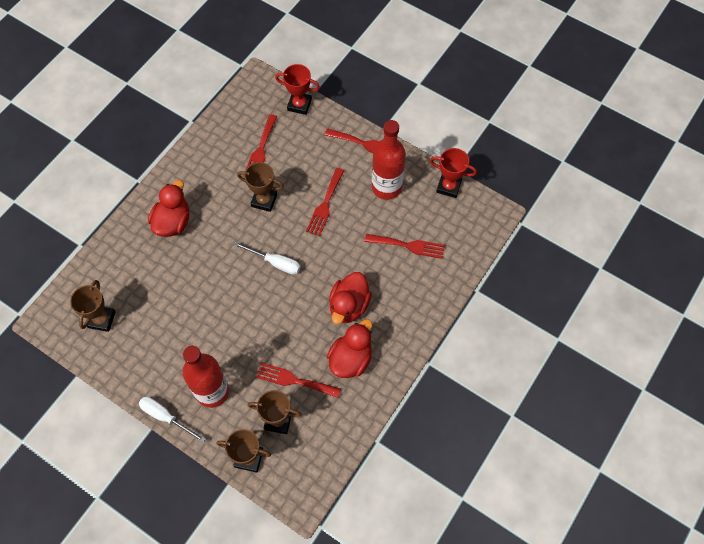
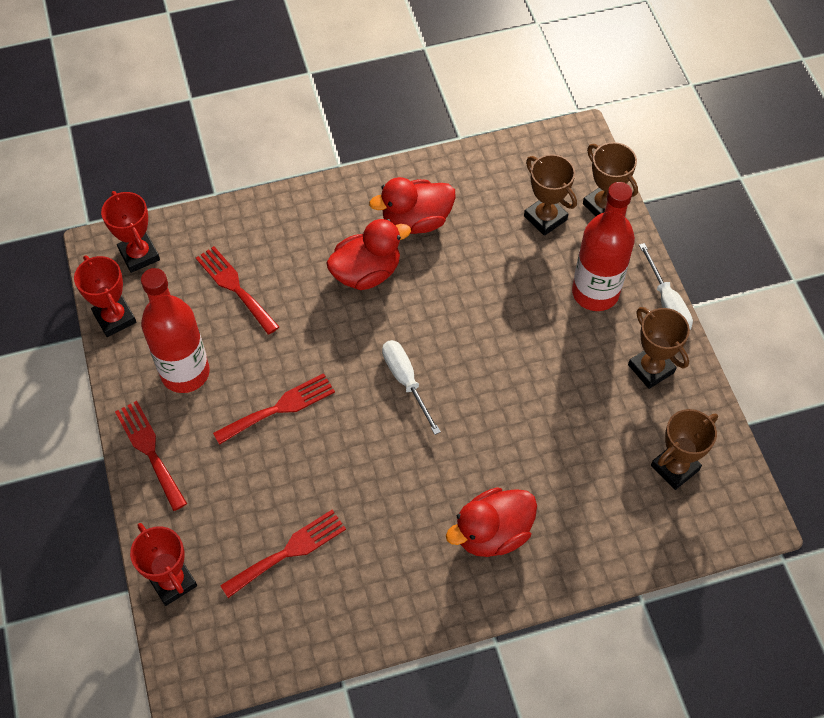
camera: 140 degrees left, 5 degrees down
(264, 200) = (349, 472): brown trophy -> brown trophy (651, 369)
(294, 380) = (495, 242): red fork -> none
(474, 225) = (139, 255): none -> red trophy

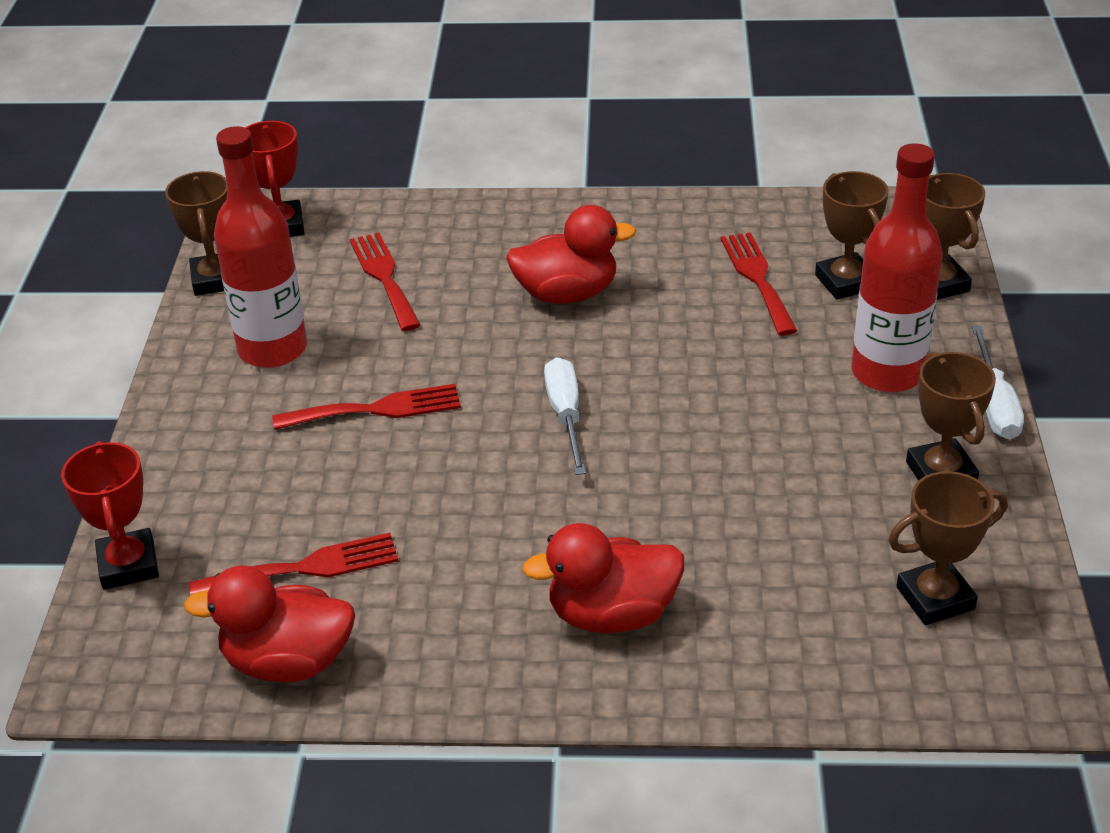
camera: 20 degrees right, 20 degrees down
(115, 318) = (215, 279): red trophy -> brown trophy
(150, 451) = (181, 419): red fork -> red fork (757, 278)
(416, 221) = (660, 254): red duck -> red duck (288, 662)

